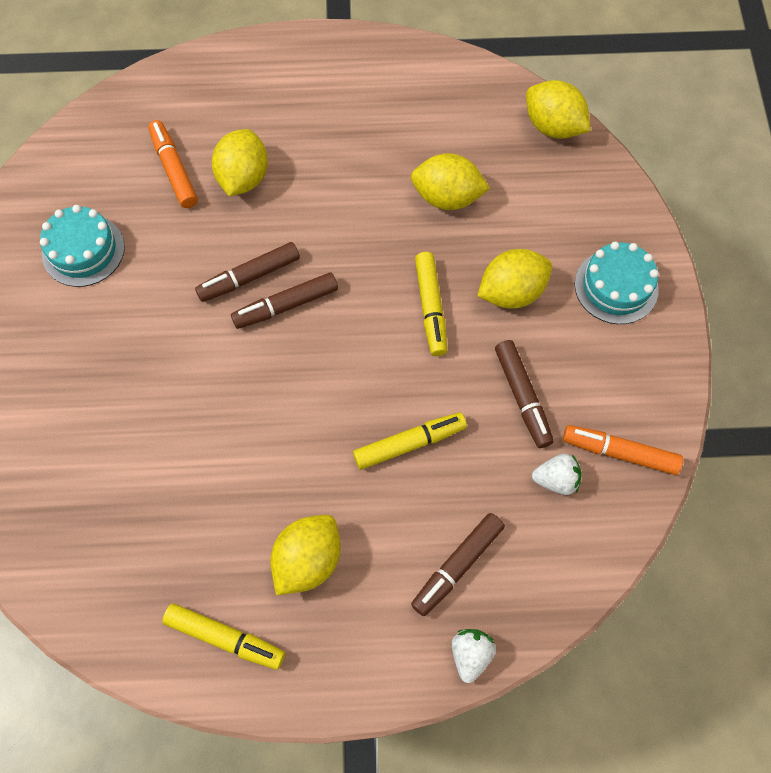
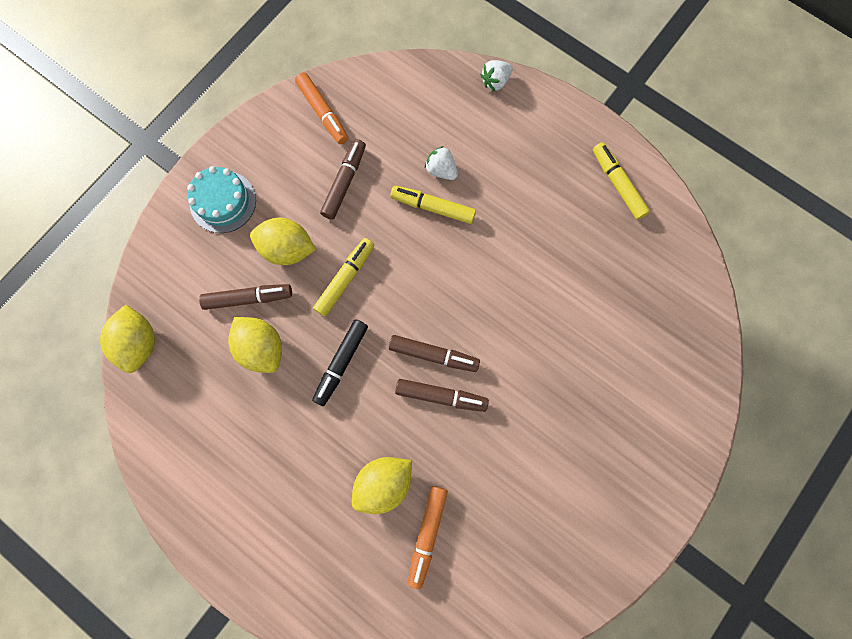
camera: 140 degrees left, 10 degrees up
(83, 250) = (539, 514): turquoise cake -> none
(308, 560) = (543, 189): yellow lemon -> none
(365, 237) = (341, 363): none -> black marker
(457, 566) = (464, 125): brown marker -> brown marker (248, 298)
(556, 479) = (371, 126): white strawberry -> white strawberry (441, 170)

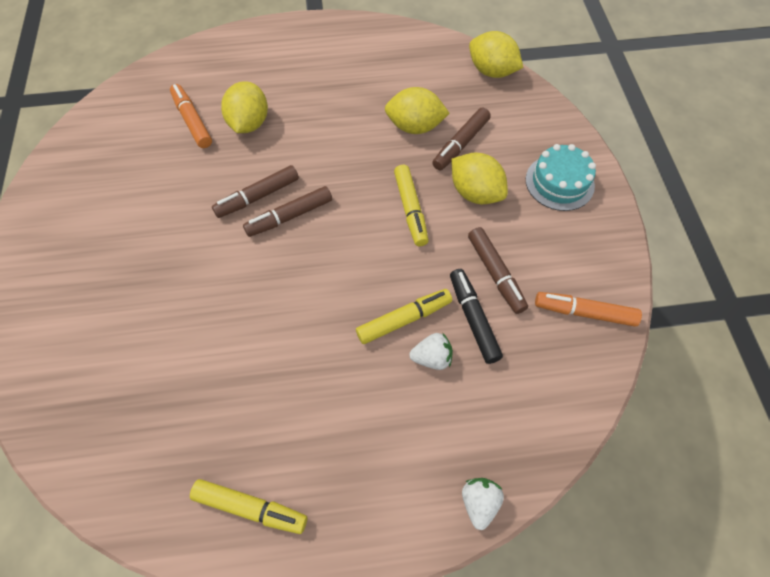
camera: 135 degrees right, 15 degrees down
(287, 249) = (475, 193): yellow lemon -> yellow lemon turned 75 degrees clockwise
(341, 363) = (351, 160): black marker -> black marker (473, 318)

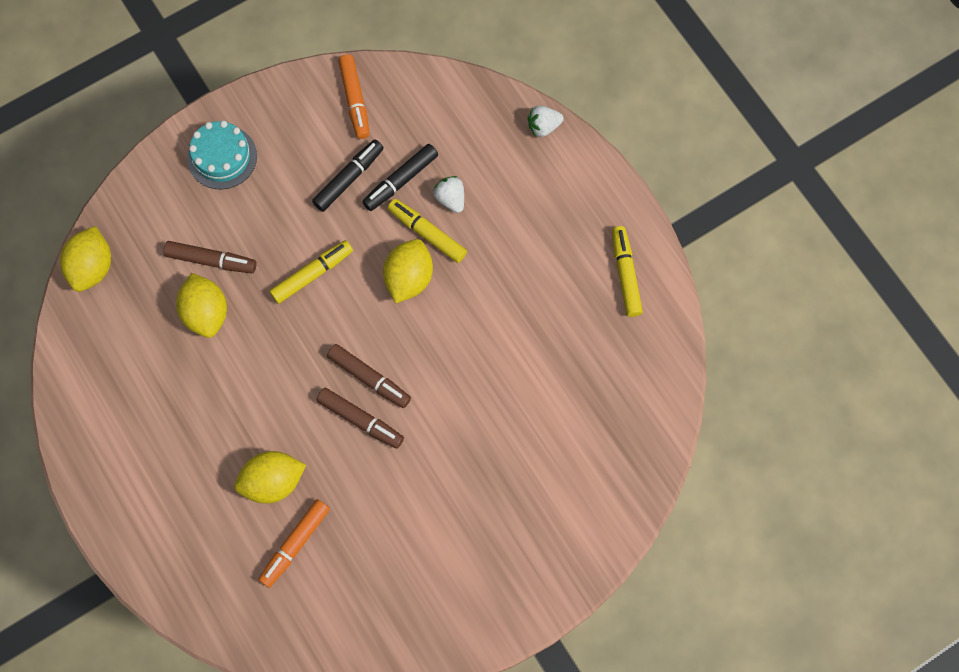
camera: 115 degrees left, 10 degrees up
(475, 193) = (267, 225): yellow lemon -> yellow lemon (409, 278)
(495, 274) = (349, 178): brown marker -> black marker

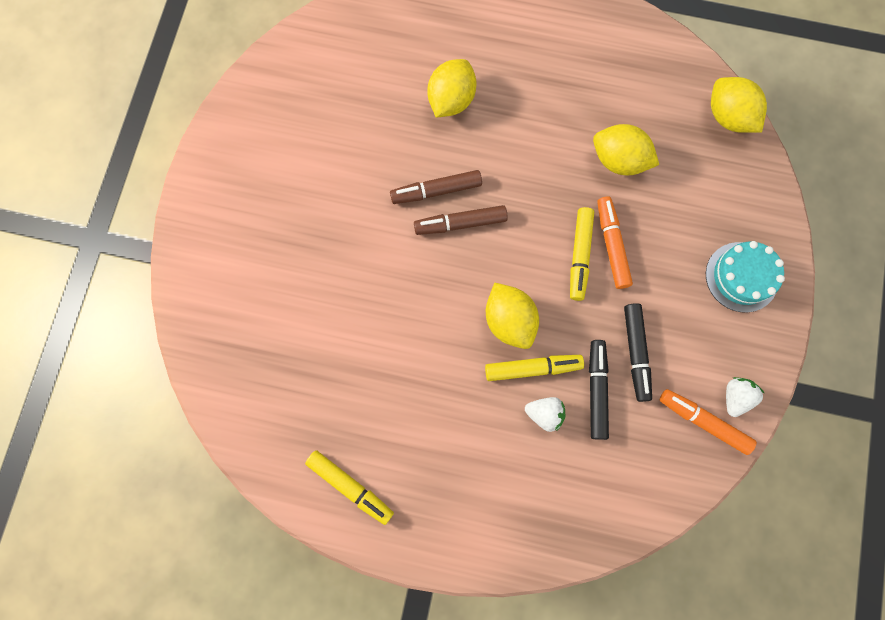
camera: 135 degrees right, 5 degrees up
(211, 260) = (658, 197): brown marker -> none
(295, 544) = (395, 78): orange marker -> orange marker (611, 245)
(543, 126) = (537, 553): white strawberry -> white strawberry (735, 397)

